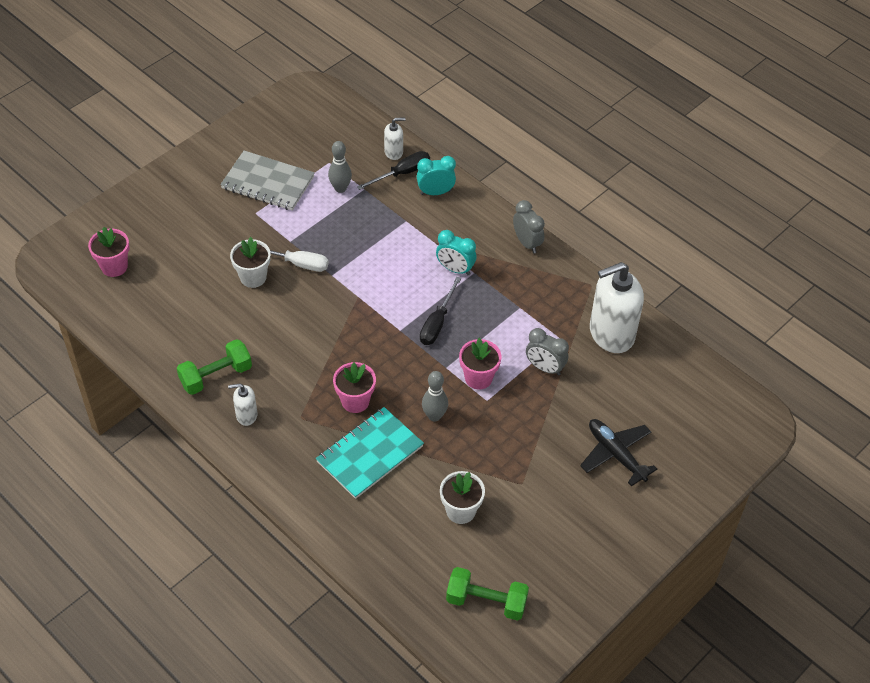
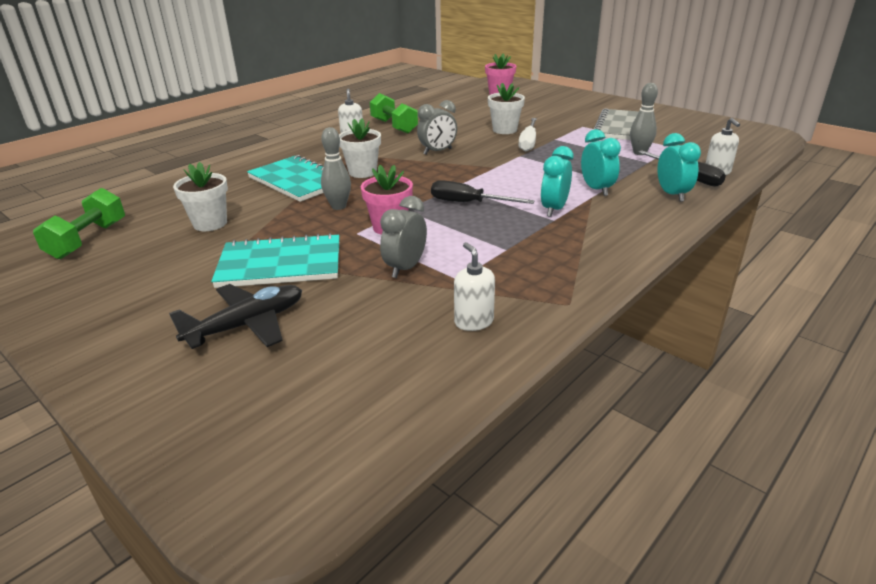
camera: 90 degrees right, 20 degrees down
(355, 401) = (362, 172): pink flower pot -> white flower pot
(419, 235) = (596, 189): none -> turquoise clock
(527, 243) = (624, 252): grey clock -> grey clock (437, 151)
(536, 446) = (280, 264): none -> turquoise notebook
(611, 334) = (473, 321): white soap dispenser -> white soap dispenser, size x0.47

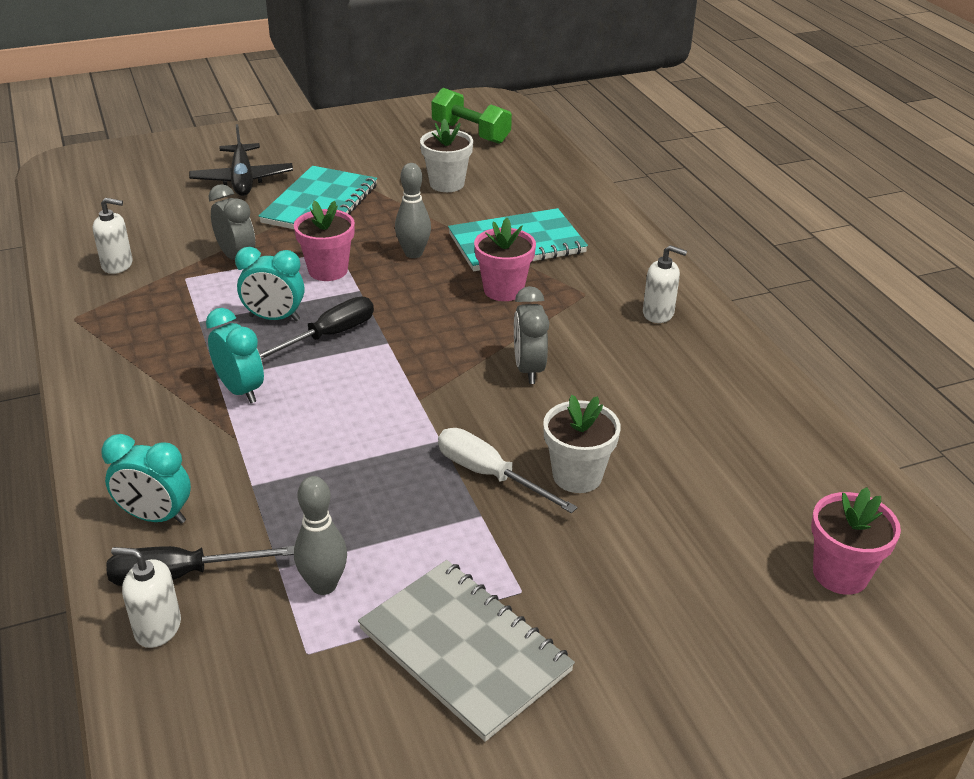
camera: 115 degrees right, 5 degrees up
(362, 172) = (503, 290): white flower pot -> pink flower pot
(394, 126) = (688, 364): green dumbbell -> none
(596, 189) = (250, 454): turquoise clock -> turquoise clock (274, 318)

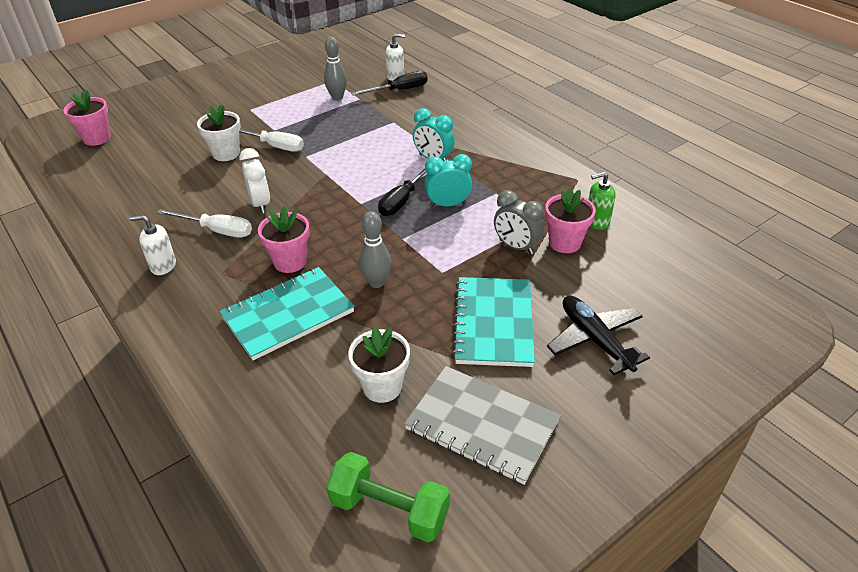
camera: 165 degrees right, 5 degrees up
(117, 265) = (597, 221): white soap dispenser -> green soap dispenser
(155, 517) = (428, 104): turquoise clock -> none
(328, 270) = (437, 250): pink flower pot -> pink flower pot (565, 243)
(464, 650) = (271, 90): grey notebook -> grey notebook (482, 425)
(529, 369) = (260, 204): grey clock -> white clock
(592, 343) = (217, 230): none -> white screwdriver

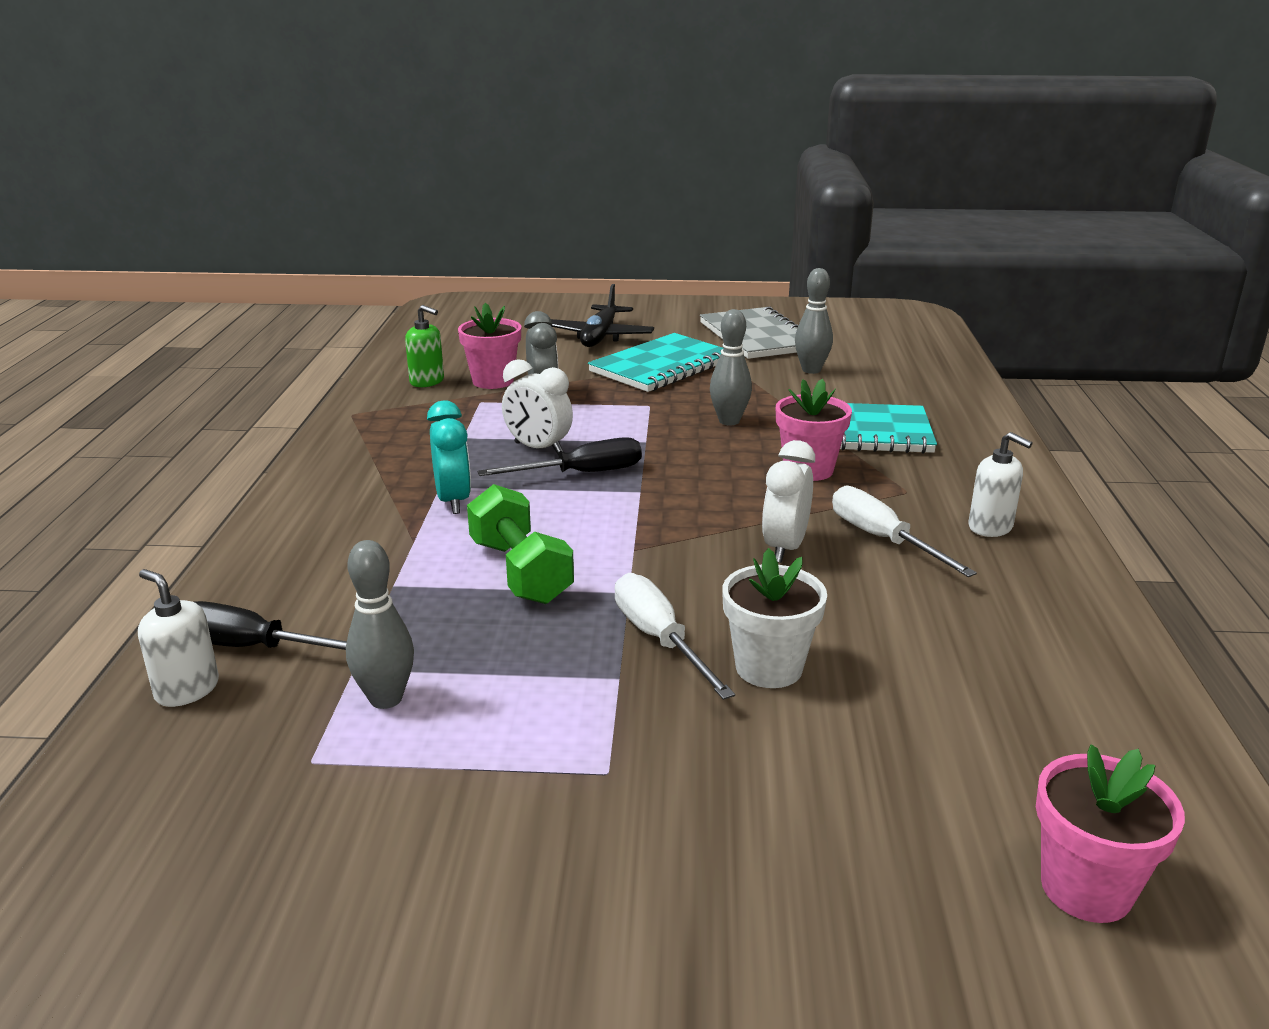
camera: 140 degrees left, 15 degrees down
(382, 387) = (811, 370): white flower pot -> grey bowling pin
(389, 509) = (870, 333): green dumbbell -> green dumbbell (520, 572)
(448, 204) = (538, 448): turquoise clock -> white clock

